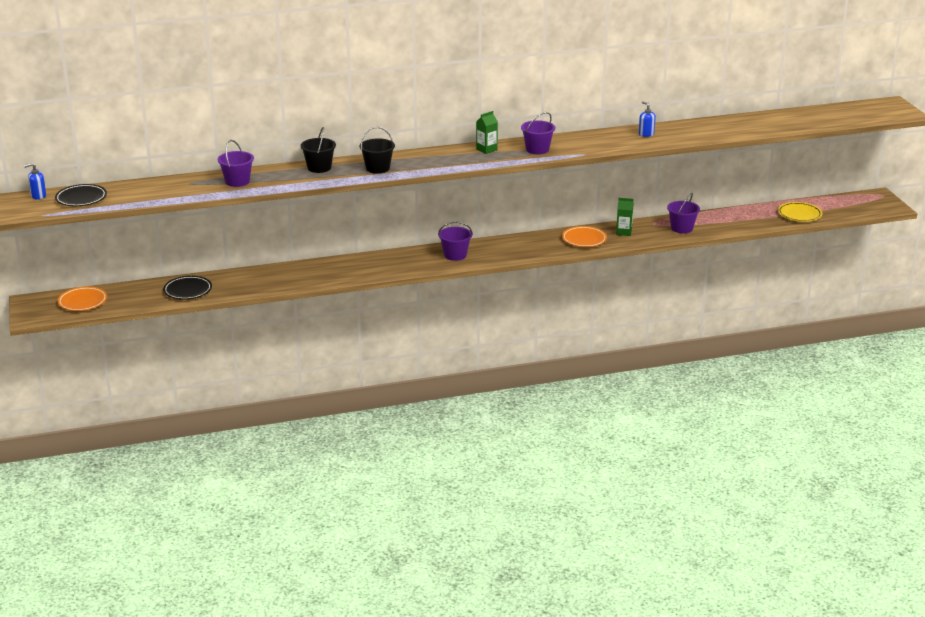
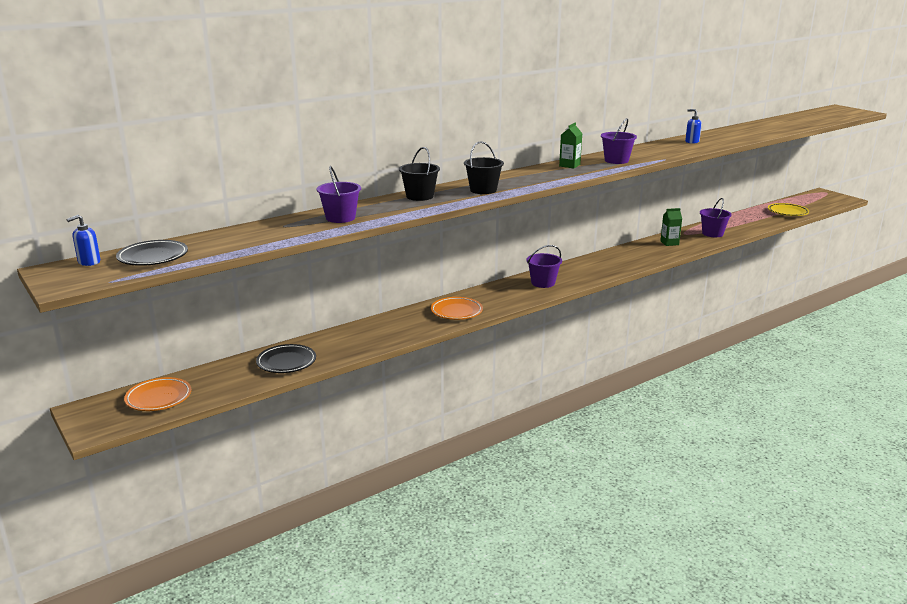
camera: 20 degrees left, 5 degrees down
(584, 239) = (643, 253): orange plate -> orange plate (456, 311)

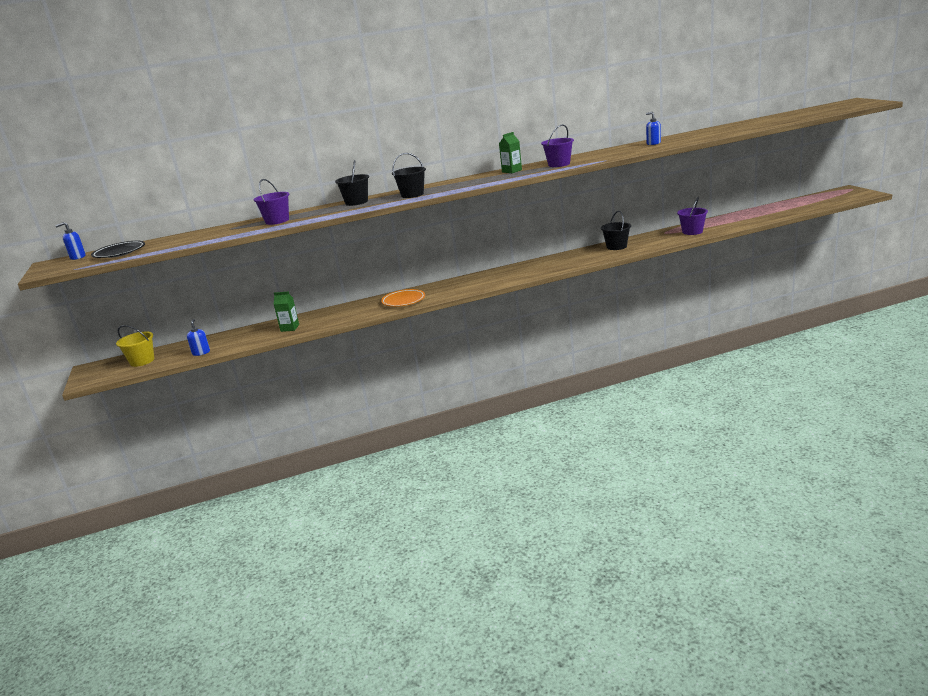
camera: 20 degrees right, 0 degrees up
(158, 398) = (142, 361): orange plate -> yellow bucket
(239, 384) = (201, 353): none -> blue soap dispenser
(286, 362) = (246, 338): black plate -> none
(543, 283) = (495, 277): purple bucket -> none
(647, 248) = (616, 247): none -> black bucket
(669, 243) = (642, 241): green carton -> green carton (290, 328)
(787, 212) = (790, 209): yellow plate -> none

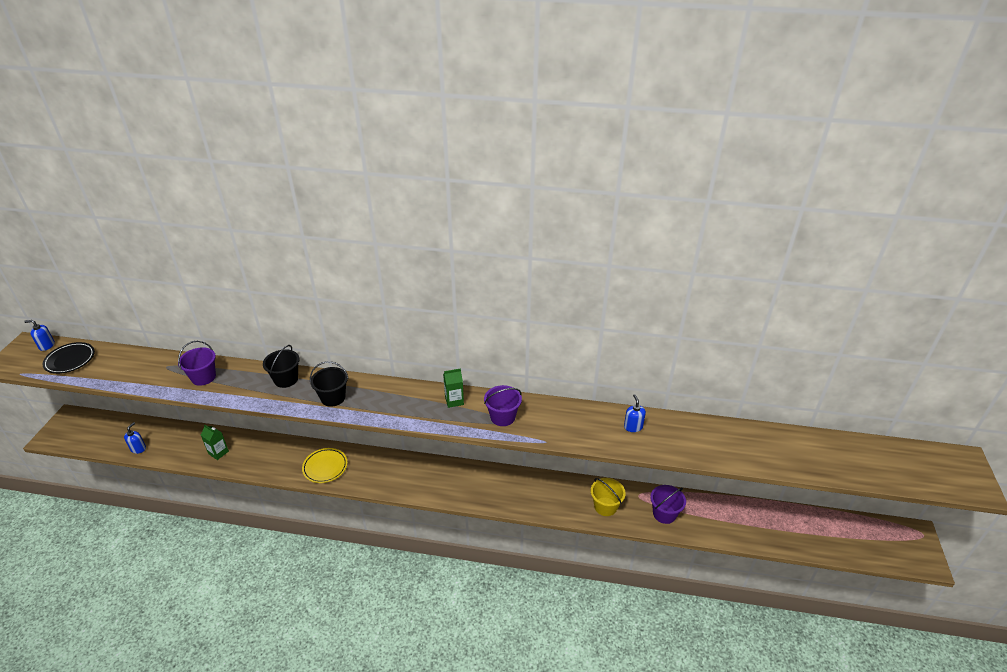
camera: 25 degrees right, 15 degrees up
(142, 361) = (100, 432): yellow bucket -> yellow bucket (605, 506)
(403, 301) = (325, 467): orange plate -> yellow plate
(616, 247) = (570, 493): black bucket -> none

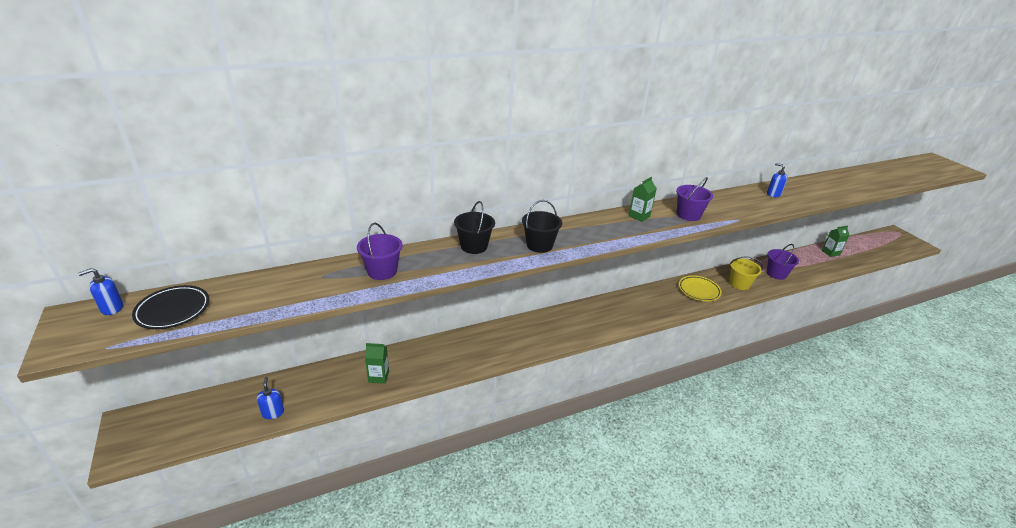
camera: 35 degrees left, 5 degrees down
(325, 467) = (504, 344): yellow plate -> yellow plate (699, 290)
(772, 519) = (830, 253): none -> green carton

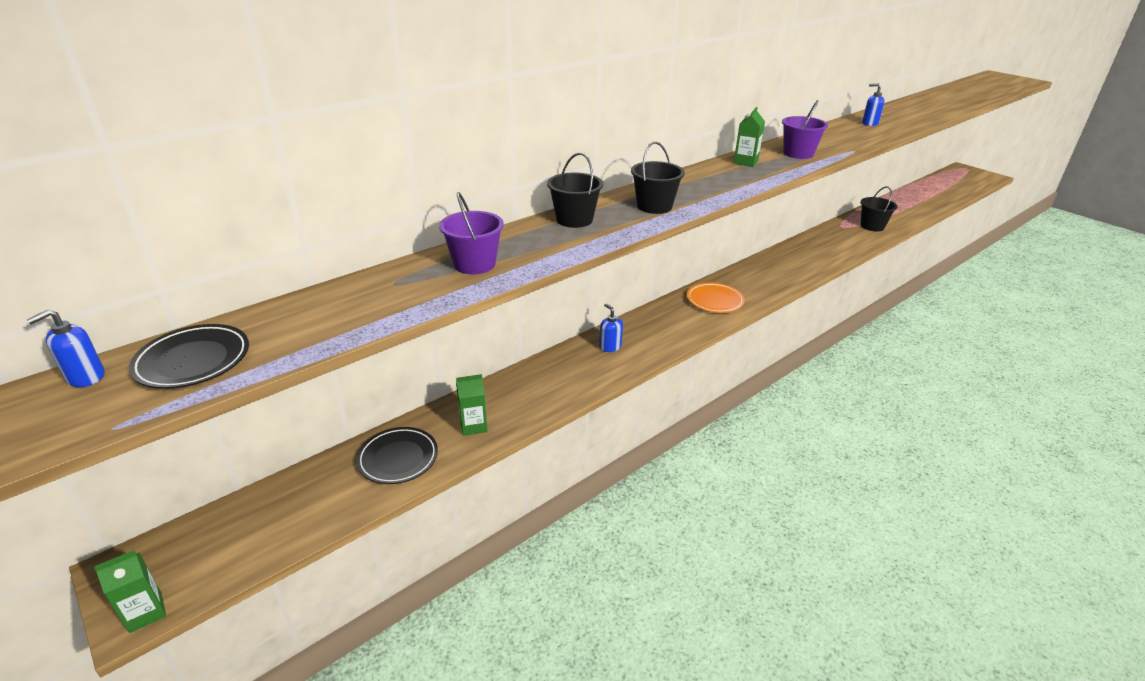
camera: 15 degrees left, 0 degrees up
(273, 412) = (347, 502): blue soap dispenser -> blue soap dispenser (610, 346)
(319, 389) = (398, 458): none -> black plate
(604, 315) = (714, 301): none -> orange plate
(699, 290) = (802, 257): yellow plate -> none
(739, 284) = (841, 242): yellow bucket -> none
(776, 274) = (872, 226): purple bucket -> black bucket
(830, 253) = (913, 197): green carton -> green carton (145, 612)

